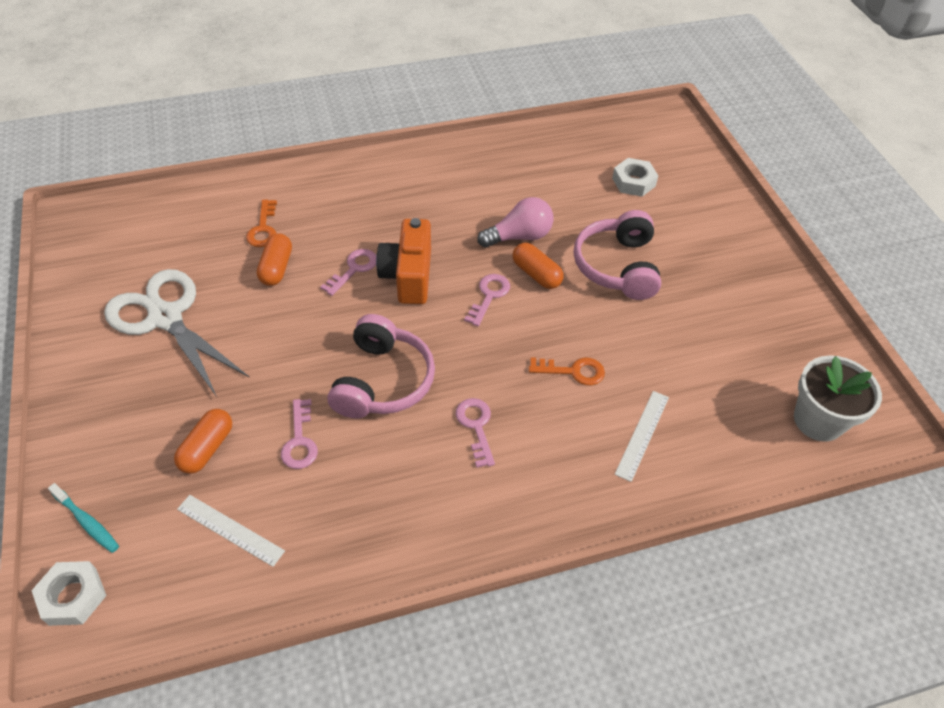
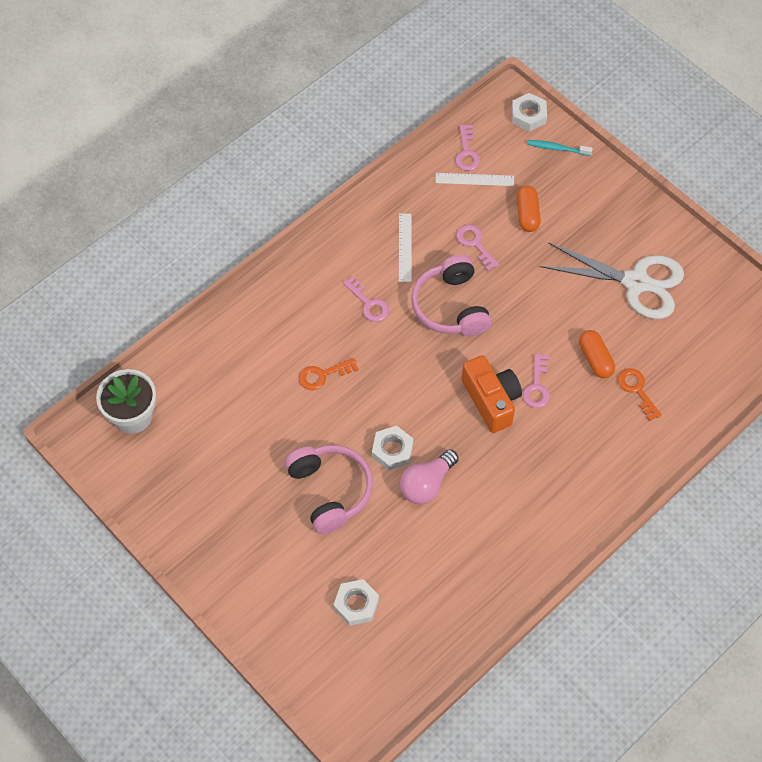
camera: 155 degrees right, 10 degrees up
(489, 296) = (418, 411): pink key -> pink key (467, 152)
(536, 274) = (392, 450): orange capsule -> white nut
(642, 434) = (254, 348): white ruler -> white ruler (405, 247)

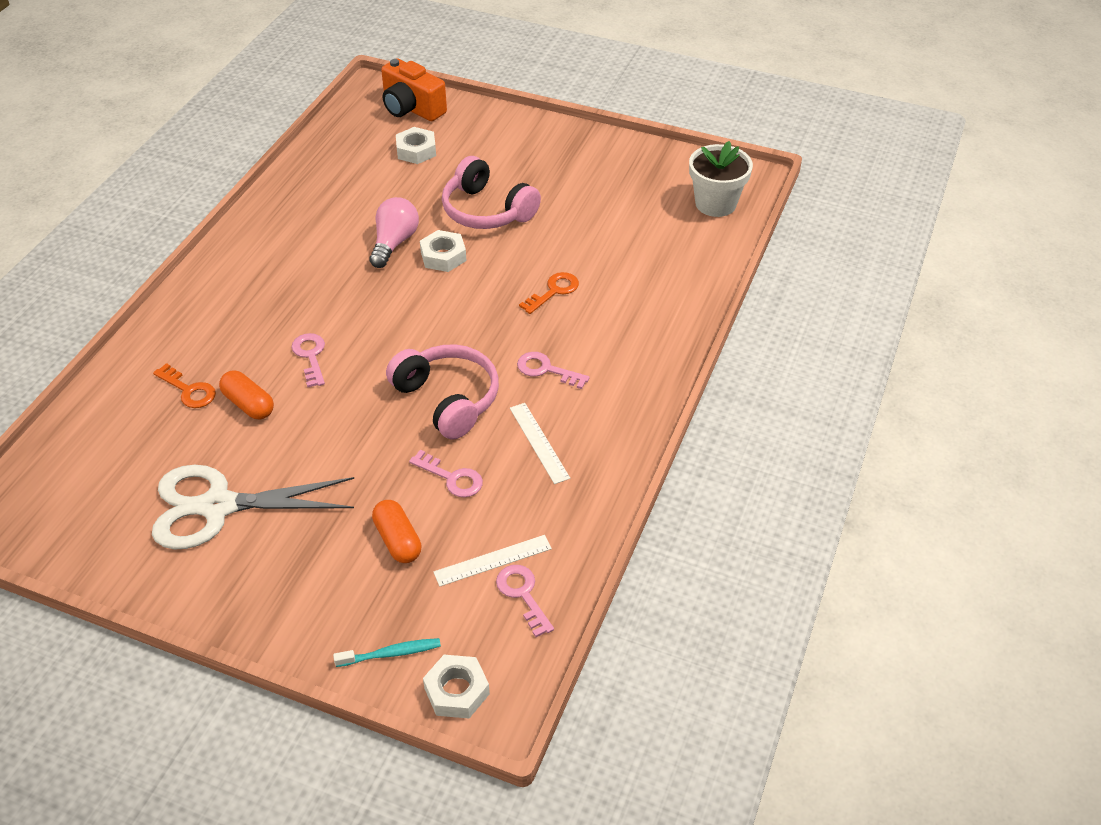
camera: 155 degrees right, 15 degrees down
(491, 400) = (358, 327): orange camera -> orange camera (411, 108)

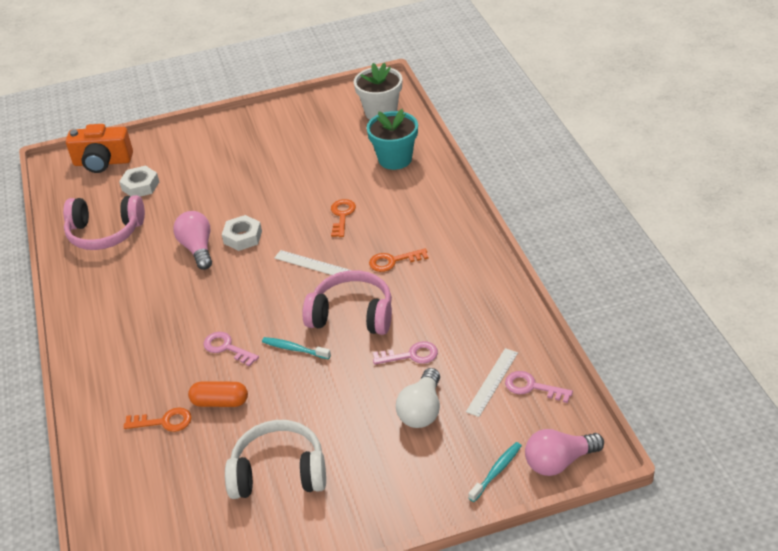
camera: 35 degrees left, 5 degrees down
(218, 506) = (279, 472): white scissors -> white headphones
(362, 397) = (294, 349): none -> turquoise toothbrush
(397, 540) = (422, 410): orange capsule -> white light bulb
(457, 691) = (559, 462): white nut -> pink light bulb
(487, 211) = (238, 195): pink headphones -> pink headphones (105, 233)
(539, 442) = (439, 302): white ruler -> white ruler (312, 264)
(546, 370) = (393, 261): pink key -> orange key
(671, 263) = (395, 159): none -> turquoise flower pot

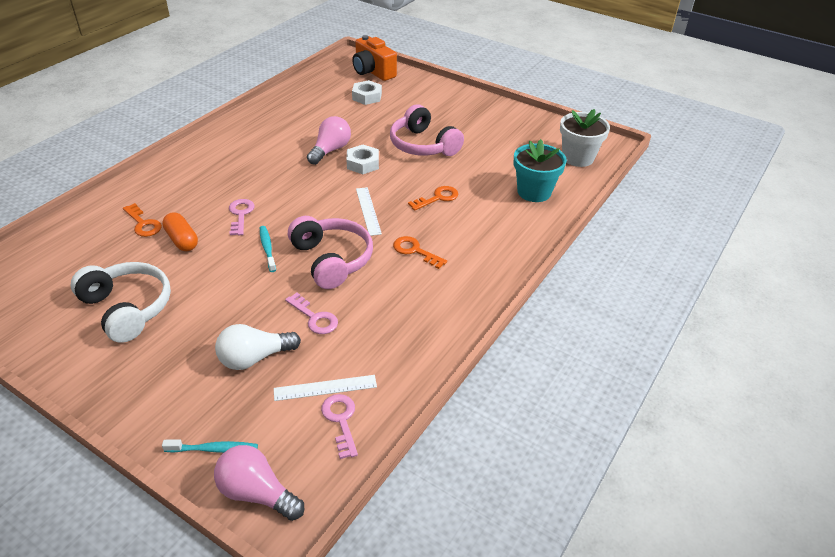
camera: 45 degrees right, 0 degrees up
(105, 233) = (306, 106): pink headphones -> pink headphones (423, 145)

